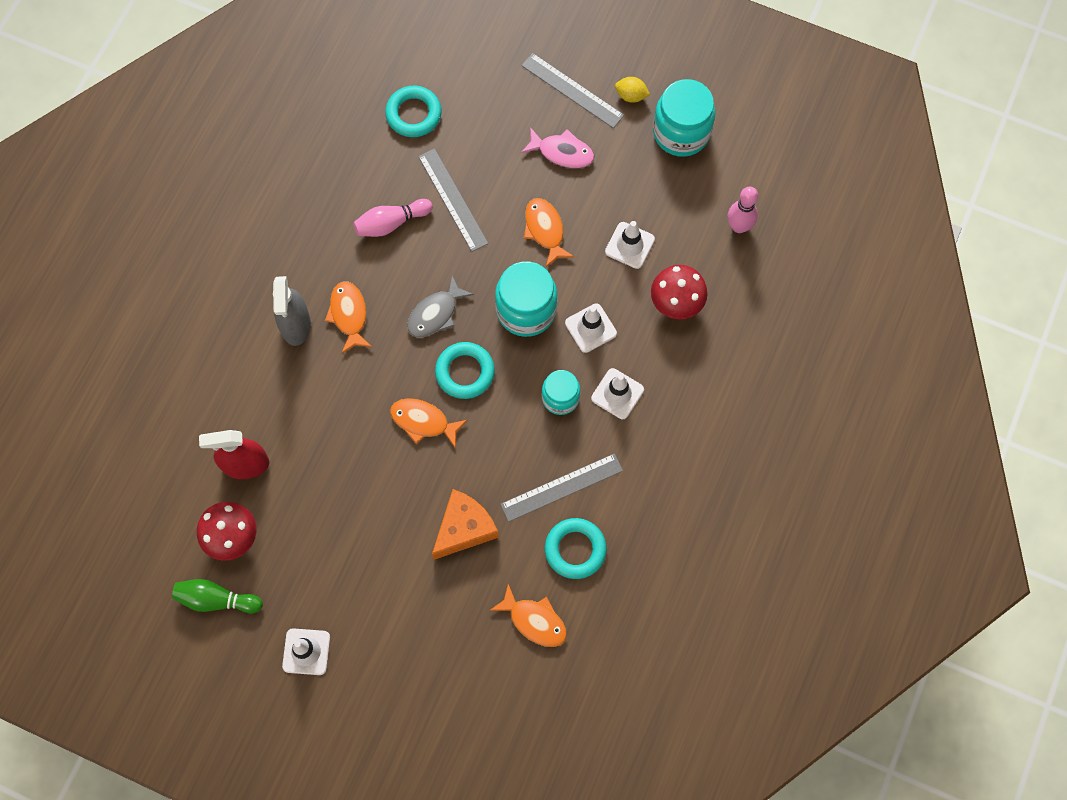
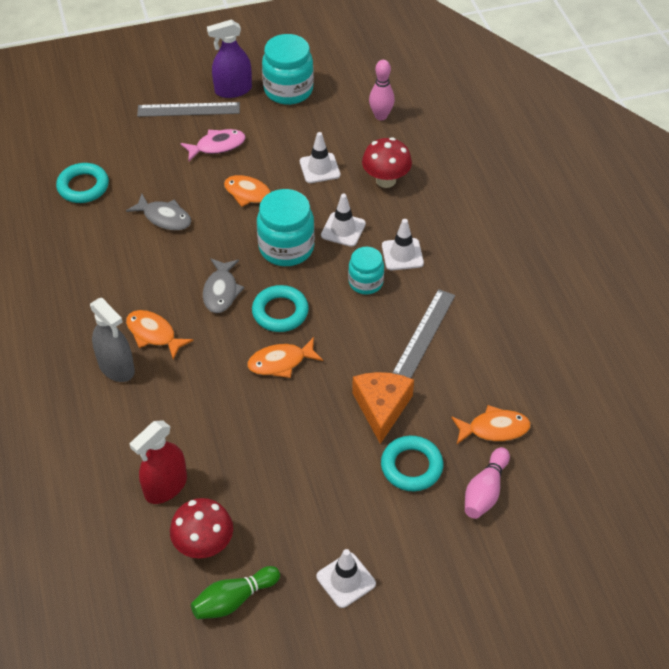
camera: 40 degrees left, 20 degrees down
(391, 223) = (130, 259): pink bowling pin -> pink bowling pin (485, 491)
(453, 199) = (164, 217): grey ruler -> grey fish
(575, 549) = (474, 364): turquoise ring -> turquoise ring (411, 466)
(631, 96) = (233, 90): yellow lemon -> purple spray bottle

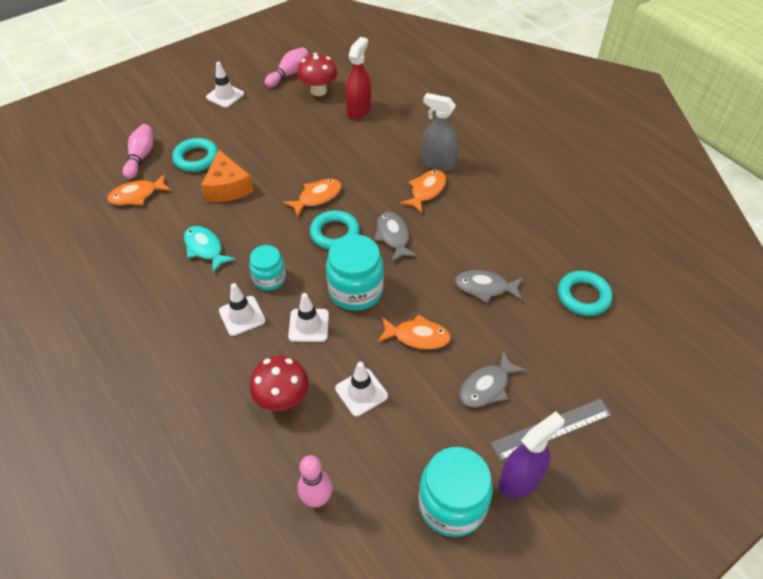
camera: 160 degrees right, 0 degrees up
(154, 334) = (426, 191): orange fish -> orange fish turned 75 degrees counterclockwise
(217, 146) = (487, 386): pink fish -> grey fish
(234, 599) = (289, 74): green bowling pin -> pink bowling pin
(424, 334) = (205, 248): grey ruler -> turquoise fish

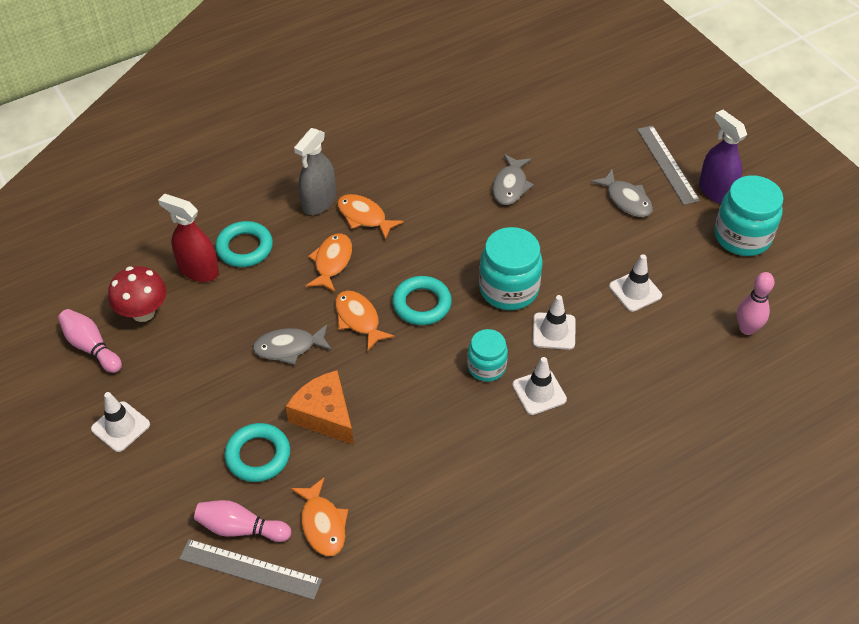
camera: 85 degrees left, 0 degrees up
(110, 165) = (250, 569): none -> grey ruler
(205, 248) = (432, 434): turquoise fish -> none
(227, 187) = (325, 415): orange cheese -> orange cheese turned 120 degrees counterclockwise
(282, 399) = (645, 354): red mushroom -> none
(393, 236) = (432, 252): grey fish -> grey fish (289, 347)
(417, 336) = (569, 243): orange fish -> orange fish (332, 262)
(583, 296) = (525, 119): turquoise ring -> turquoise ring (244, 248)

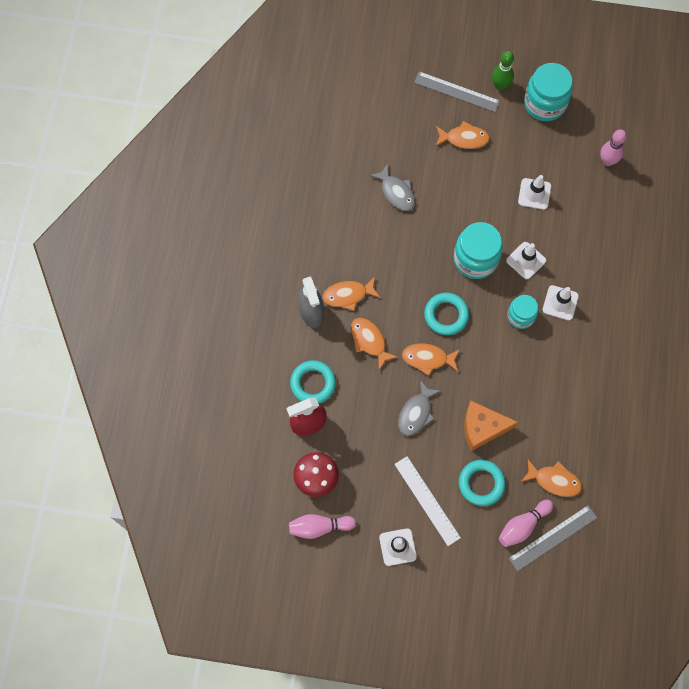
camera: 50 degrees left, 20 degrees up
(196, 419) = (427, 500): none -> white ruler
(626, 199) = (464, 138): grey fish -> orange fish
(716, 191) = (500, 85): purple spray bottle -> green bowling pin

